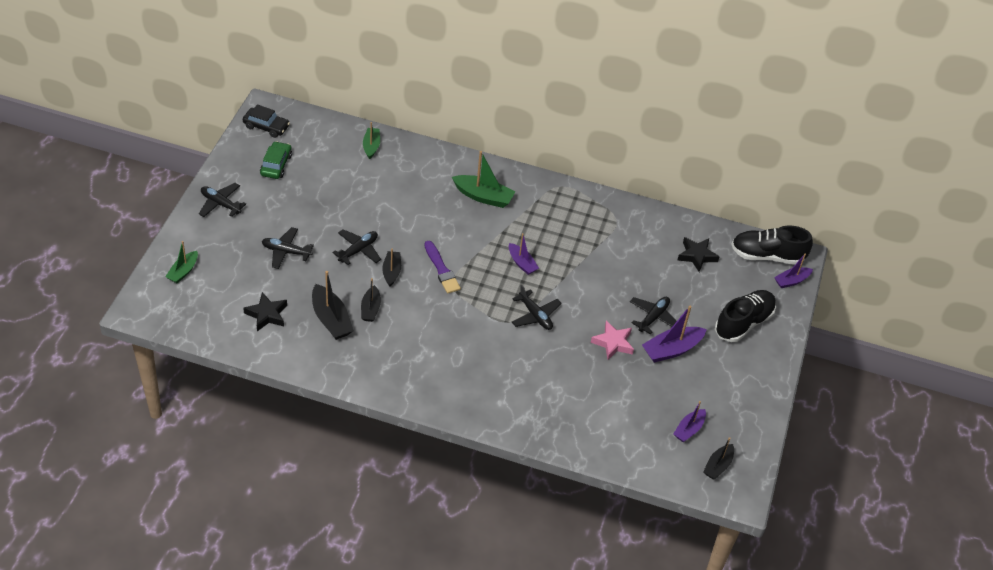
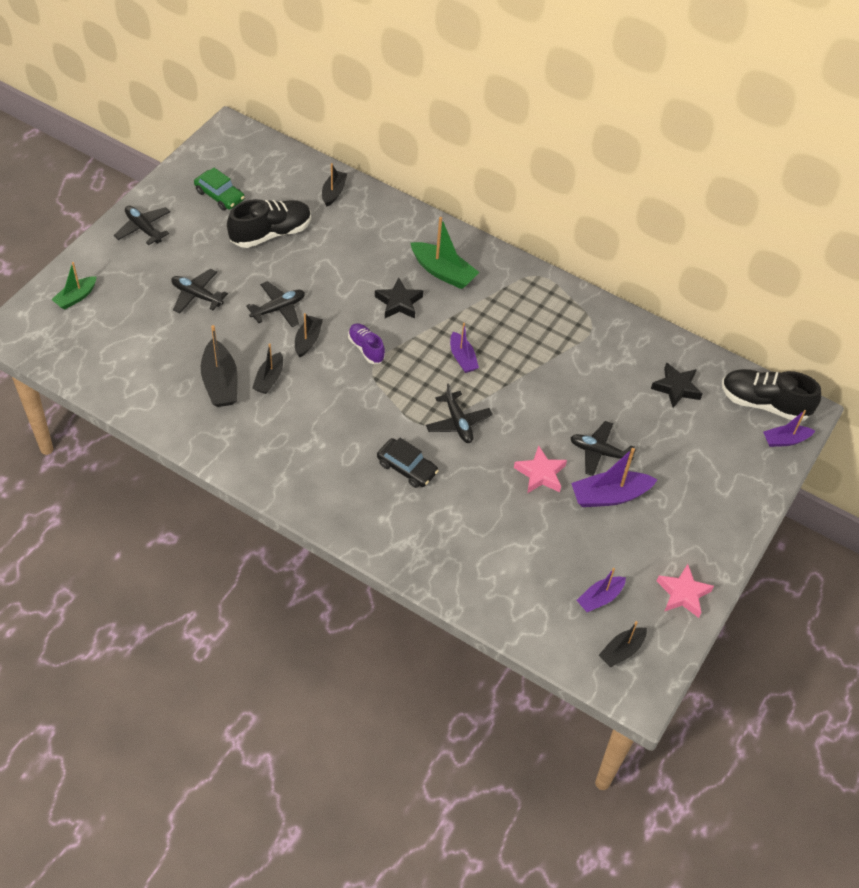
camera: 15 degrees right, 5 degrees up
(266, 126) = (224, 151): black car -> black car (407, 468)
(267, 314) = (150, 363): black star -> black star (399, 302)
(276, 165) = (219, 195): green car -> green car turned 105 degrees clockwise
(371, 146) = (333, 192): green boat -> black boat
(441, 270) = (366, 348): purple brush -> purple shoe
(653, 317) = (599, 452): black plane -> black plane turned 120 degrees counterclockwise
(743, 323) = (709, 480): black shoe -> black shoe (271, 233)
(750, 413) = (683, 594): none -> pink star

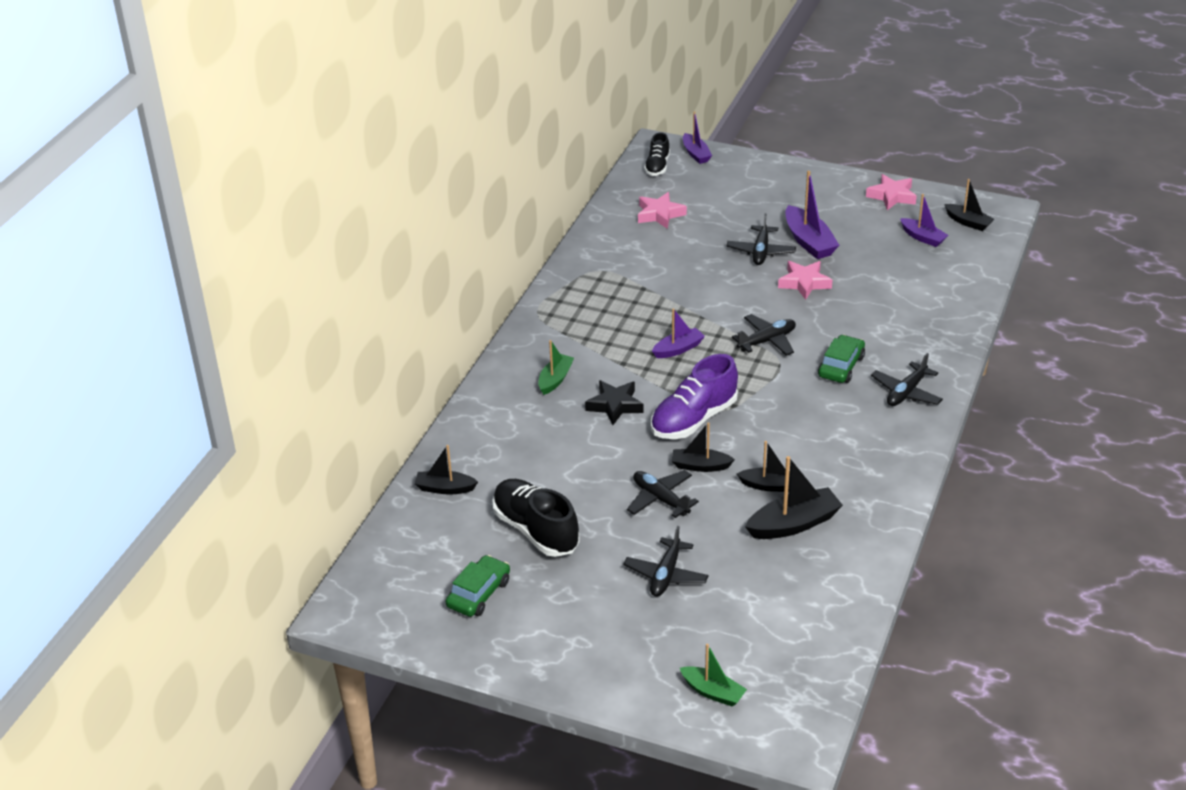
camera: 95 degrees left, 15 degrees down
(143, 229) = (564, 656): black plane -> black plane (906, 392)
(366, 348) = (693, 419): purple shoe -> purple shoe, size x1.74
(407, 468) = (841, 366): black car -> green car
(443, 272) = (555, 379): green boat -> green boat, size x0.64
(676, 388) = (660, 214): black star -> pink star
(764, 403) = (657, 166): black shoe -> black shoe, size x0.57

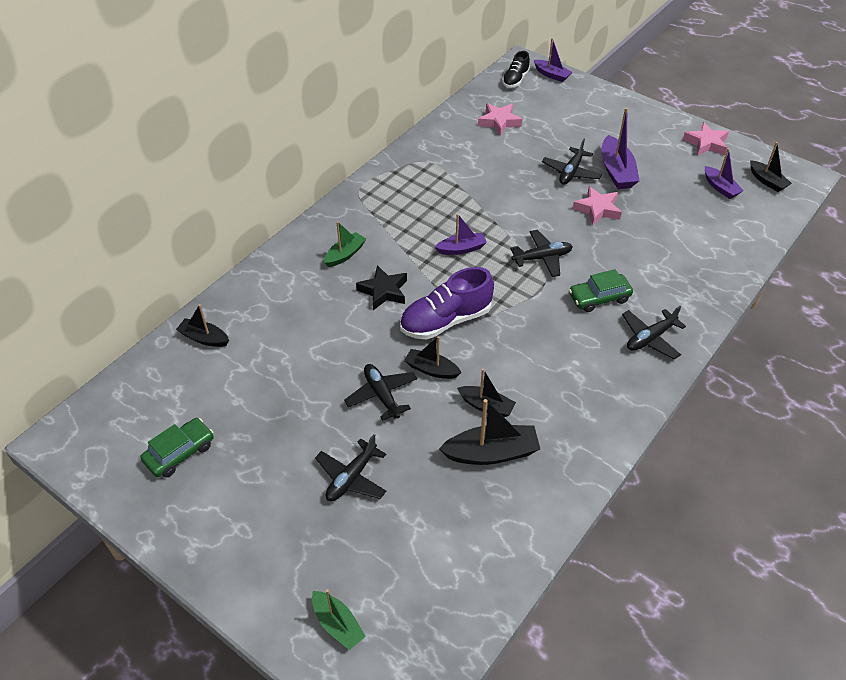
camera: 15 degrees right, 10 degrees up
(536, 530) = (259, 400): black shoe -> none
(696, 154) = (551, 75): purple boat -> purple boat turned 45 degrees counterclockwise
(841, 366) = (599, 298): green car -> green car turned 150 degrees counterclockwise

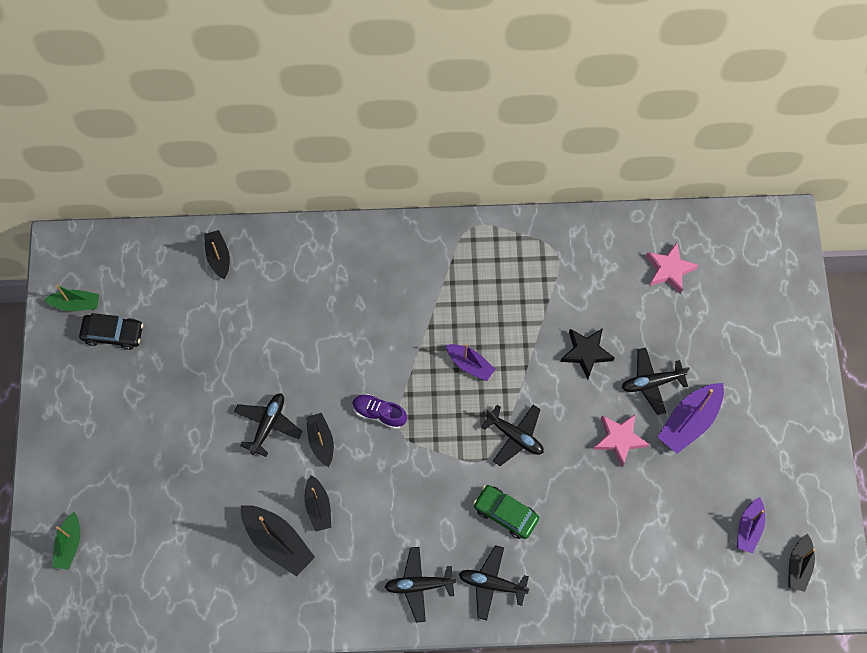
camera: 50 degrees right, 20 degrees up
(180, 453) = (113, 334): green car -> black car
(345, 254) = (386, 281): green boat -> green boat (76, 304)
(351, 477) = (182, 463): black plane -> black plane (419, 585)
(383, 291) = (371, 342): black star -> black star (586, 353)
(446, 320) = (379, 413): purple shoe -> purple shoe, size x0.57
(515, 80) = (750, 236): black shoe -> none
(551, 75) = (790, 263): purple boat -> none
(706, 143) = (809, 476): pink star -> none

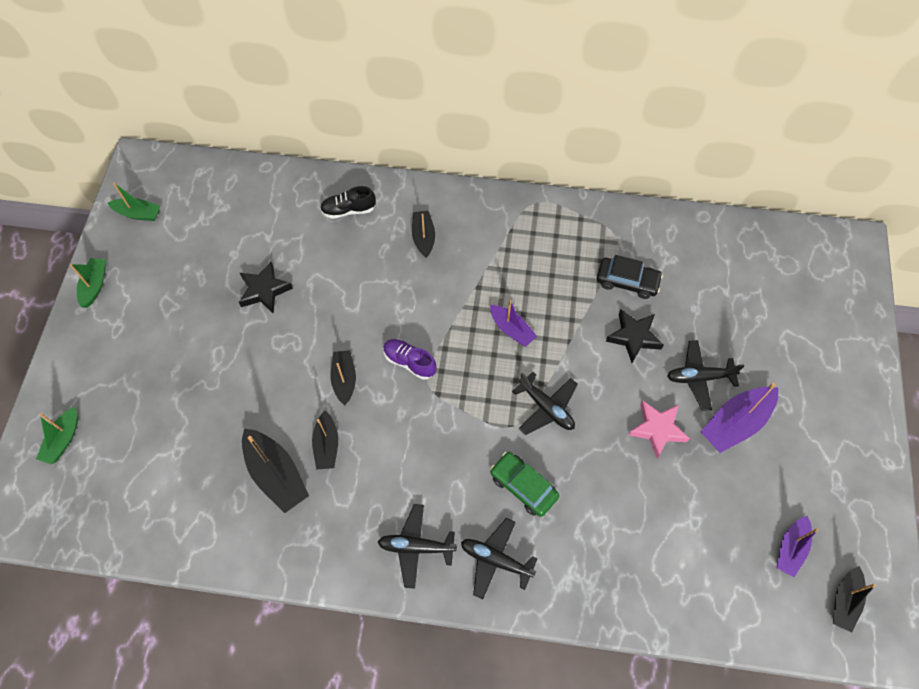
camera: 10 degrees right, 5 degrees down
(54, 387) = (95, 285): none -> green boat
(113, 334) = (165, 246): black car -> black car (627, 281)
(218, 257) = (284, 193): black boat -> black boat (423, 237)
(223, 364) = (264, 290): none -> black star
(268, 425) = (294, 355): black plane -> none
(287, 265) = (348, 210): none -> black shoe
(669, 270) = (730, 271): pink star -> none

